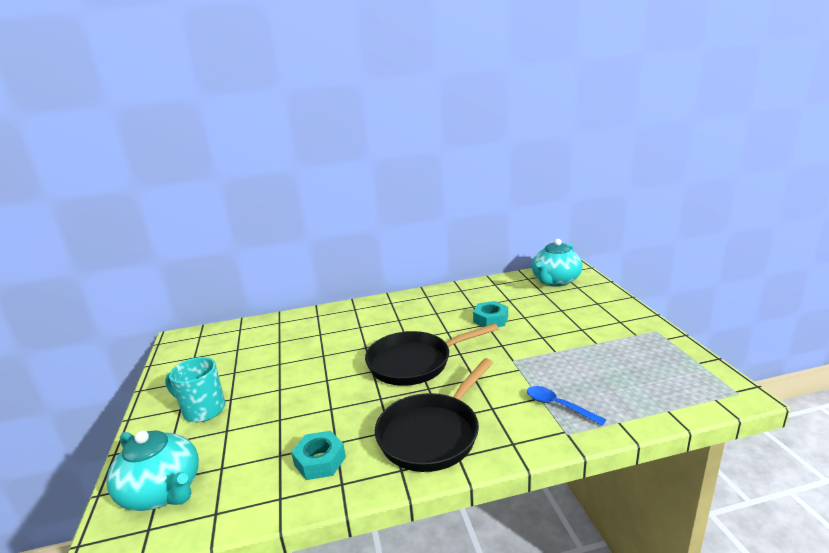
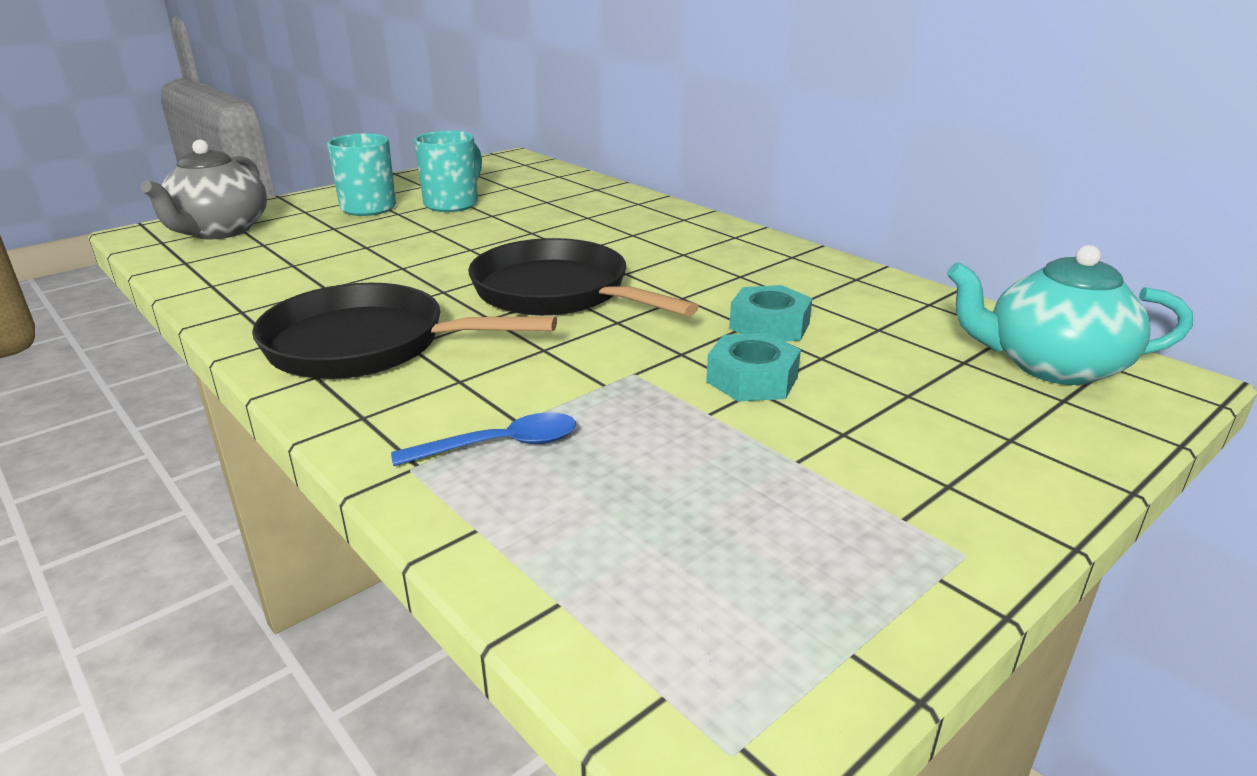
camera: 60 degrees right, 5 degrees up
(163, 491) = (219, 231): turquoise teapot -> grey teapot
(241, 374) = (453, 204): none -> turquoise mug
(320, 461) = (285, 288): turquoise nut -> turquoise nut (752, 379)
(558, 406) = (500, 445): blue spoon -> blue spoon turned 60 degrees clockwise

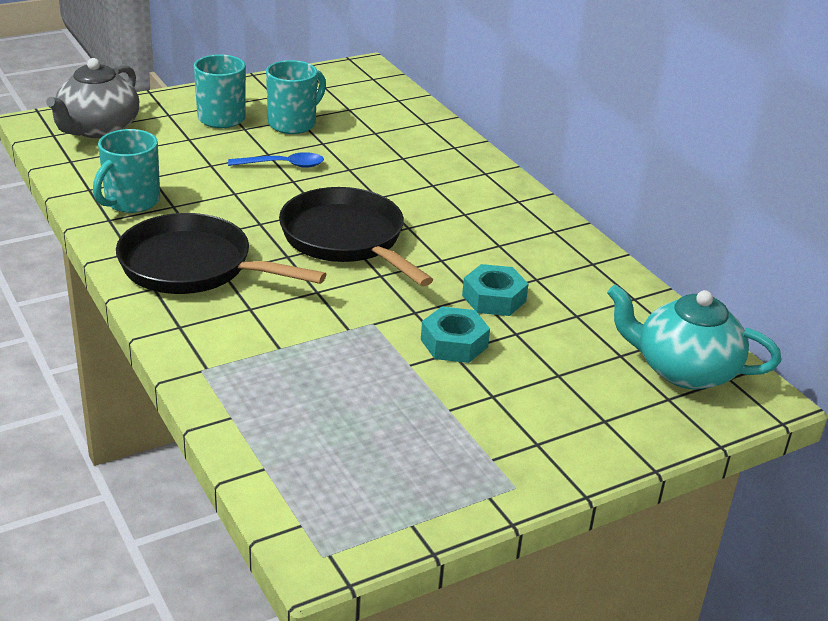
camera: 10 degrees right, 5 degrees up
(269, 291) = (131, 202): none -> turquoise mug
(500, 445) = (262, 364): blue spoon -> blue spoon (283, 165)

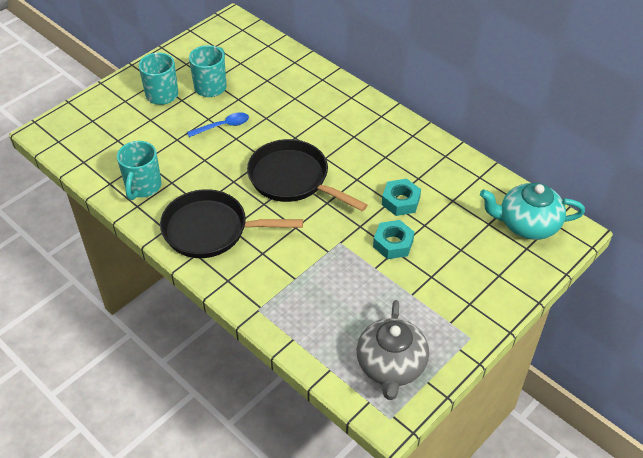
camera: 15 degrees left, 15 degrees up
(98, 129) = (85, 127): grey teapot -> grey teapot (391, 366)

